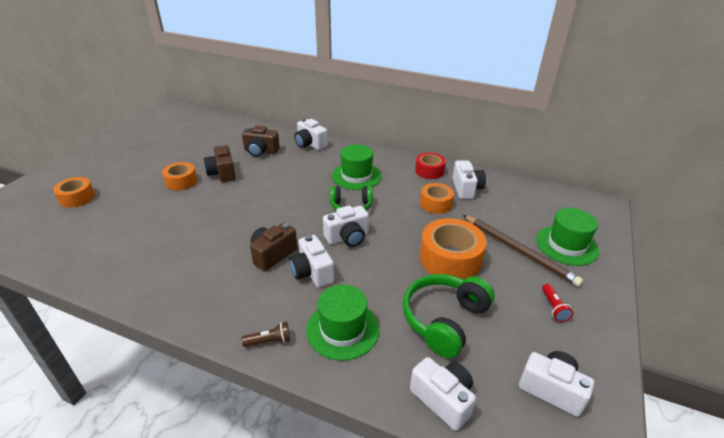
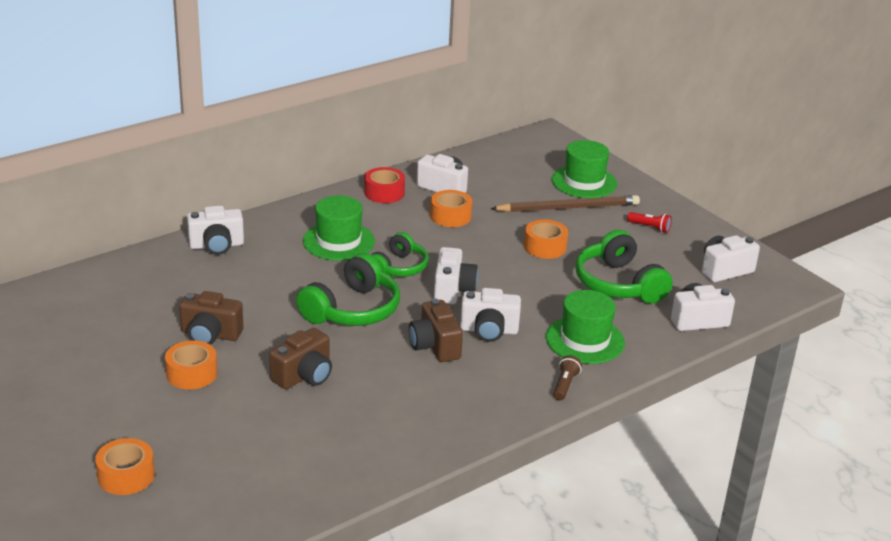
camera: 60 degrees left, 5 degrees down
(261, 151) = (186, 288): brown camera -> brown camera (304, 376)
(287, 207) = (352, 310): none -> green headphones
(450, 259) = (545, 247): orange tape -> orange tape, size x0.60

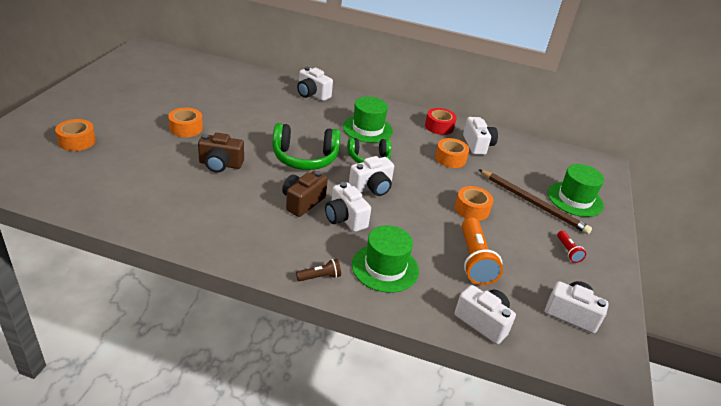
camera: 50 degrees right, 5 degrees up
(210, 335) = (227, 121): brown camera -> none
(618, 284) = (474, 260): green headphones -> orange flashlight

